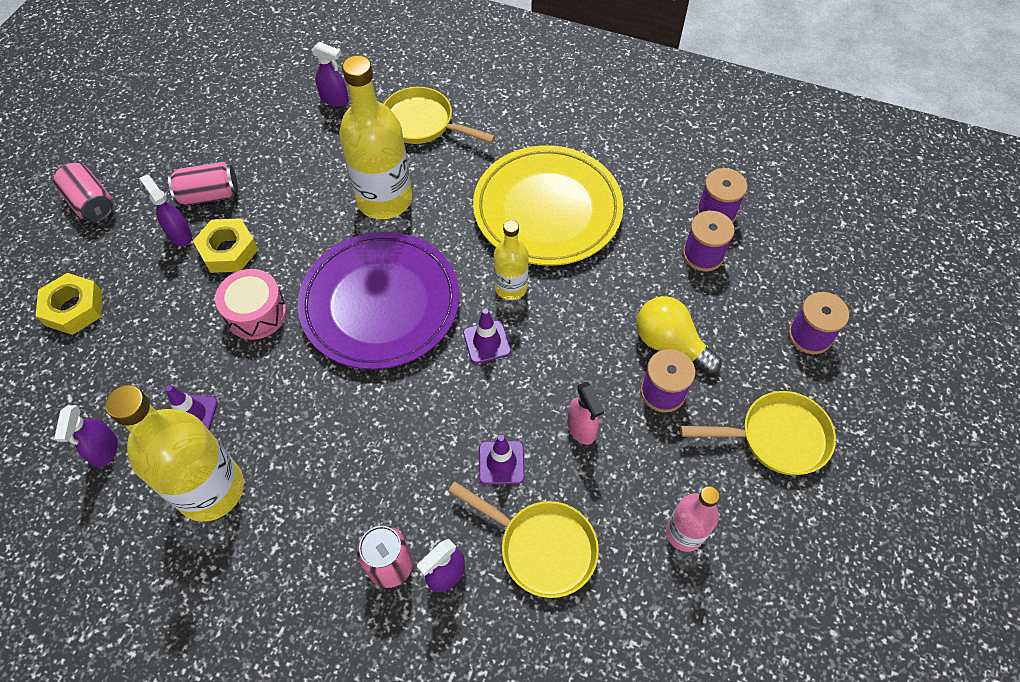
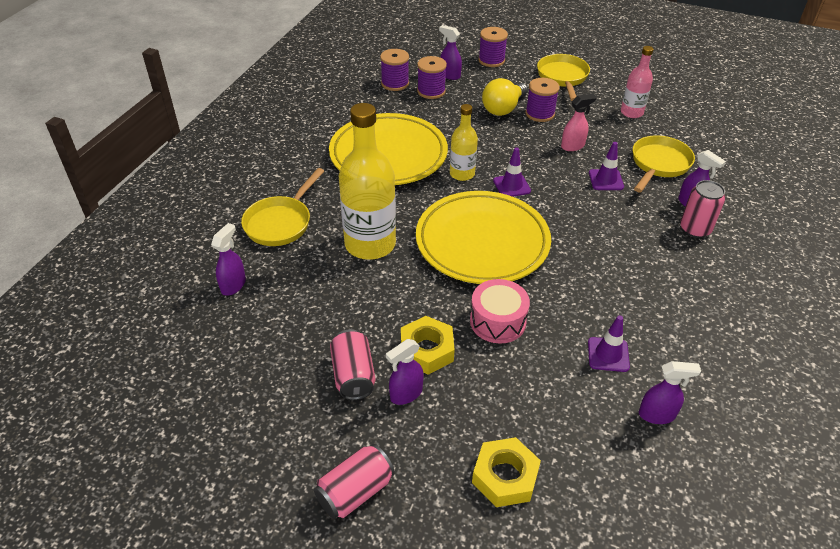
camera: 90 degrees left, 15 degrees down
(211, 489) = (671, 332): yellow bottle -> none
(380, 304) = (482, 242): purple plate -> yellow plate
(752, 278) = (449, 75): none -> purple spray bottle

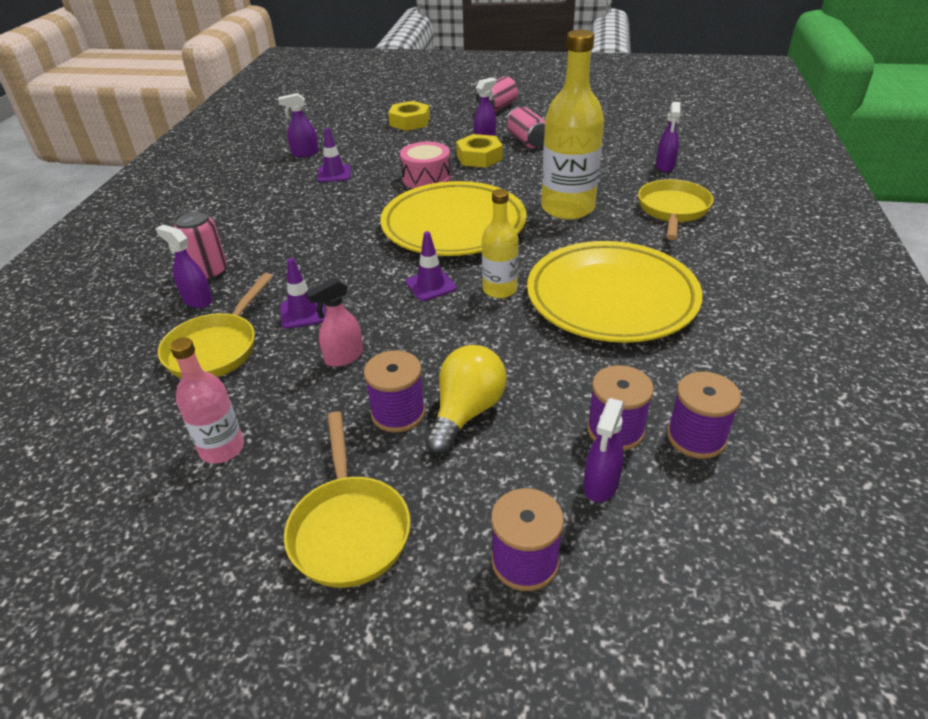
camera: 170 degrees right, 5 degrees down
(449, 75) = (600, 485): purple spray bottle -> purple spray bottle turned 90 degrees clockwise

